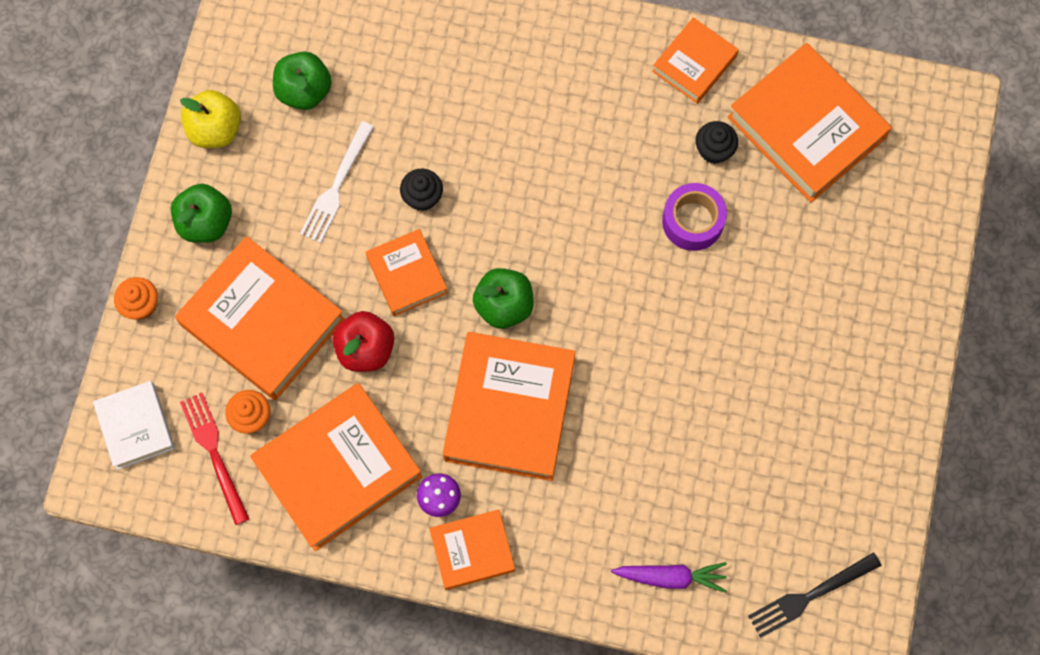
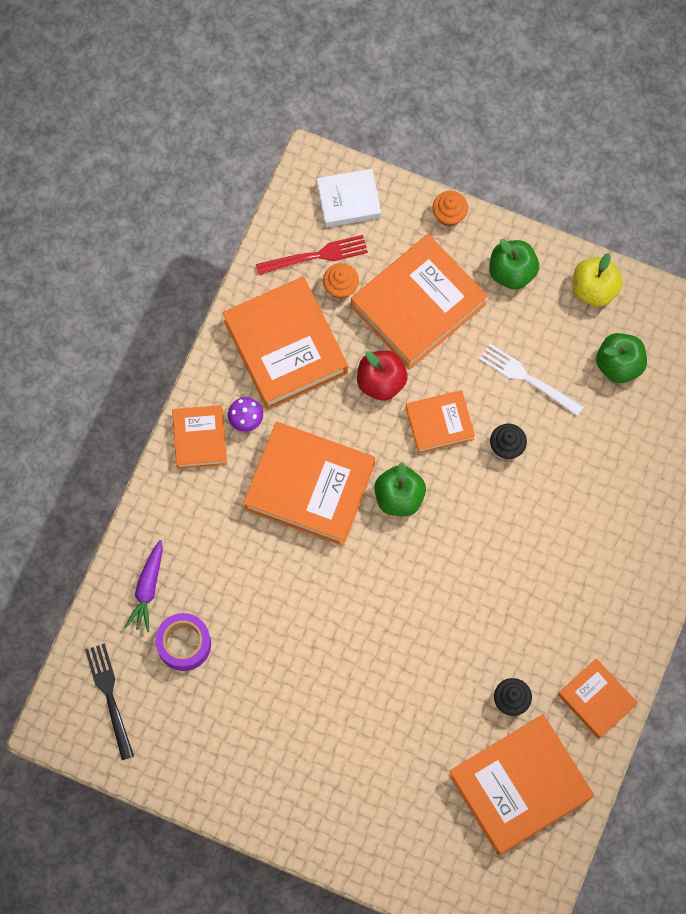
camera: 100 degrees right, 0 degrees up
(692, 221) = (448, 668): purple tape -> purple tape (184, 644)

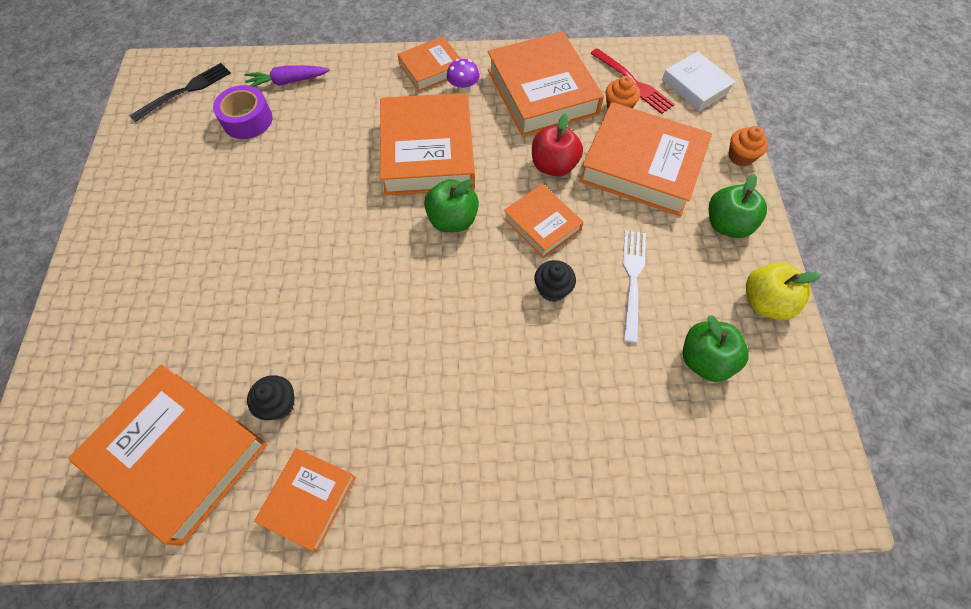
camera: 65 degrees right, 10 degrees down
(285, 347) = (542, 91): orange book -> orange book turned 60 degrees counterclockwise

